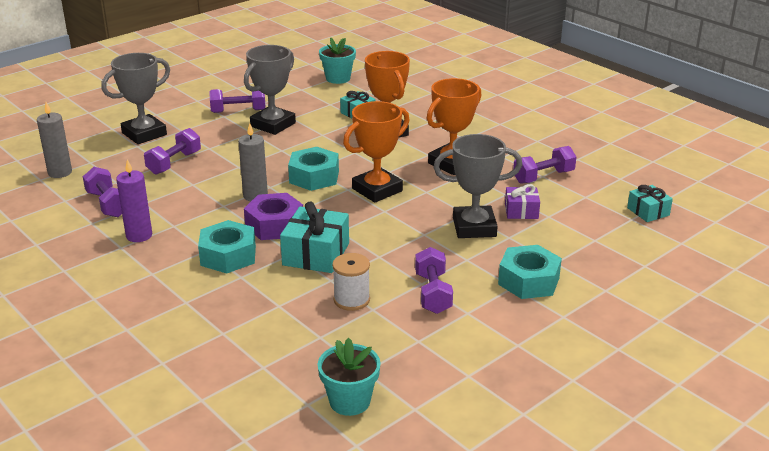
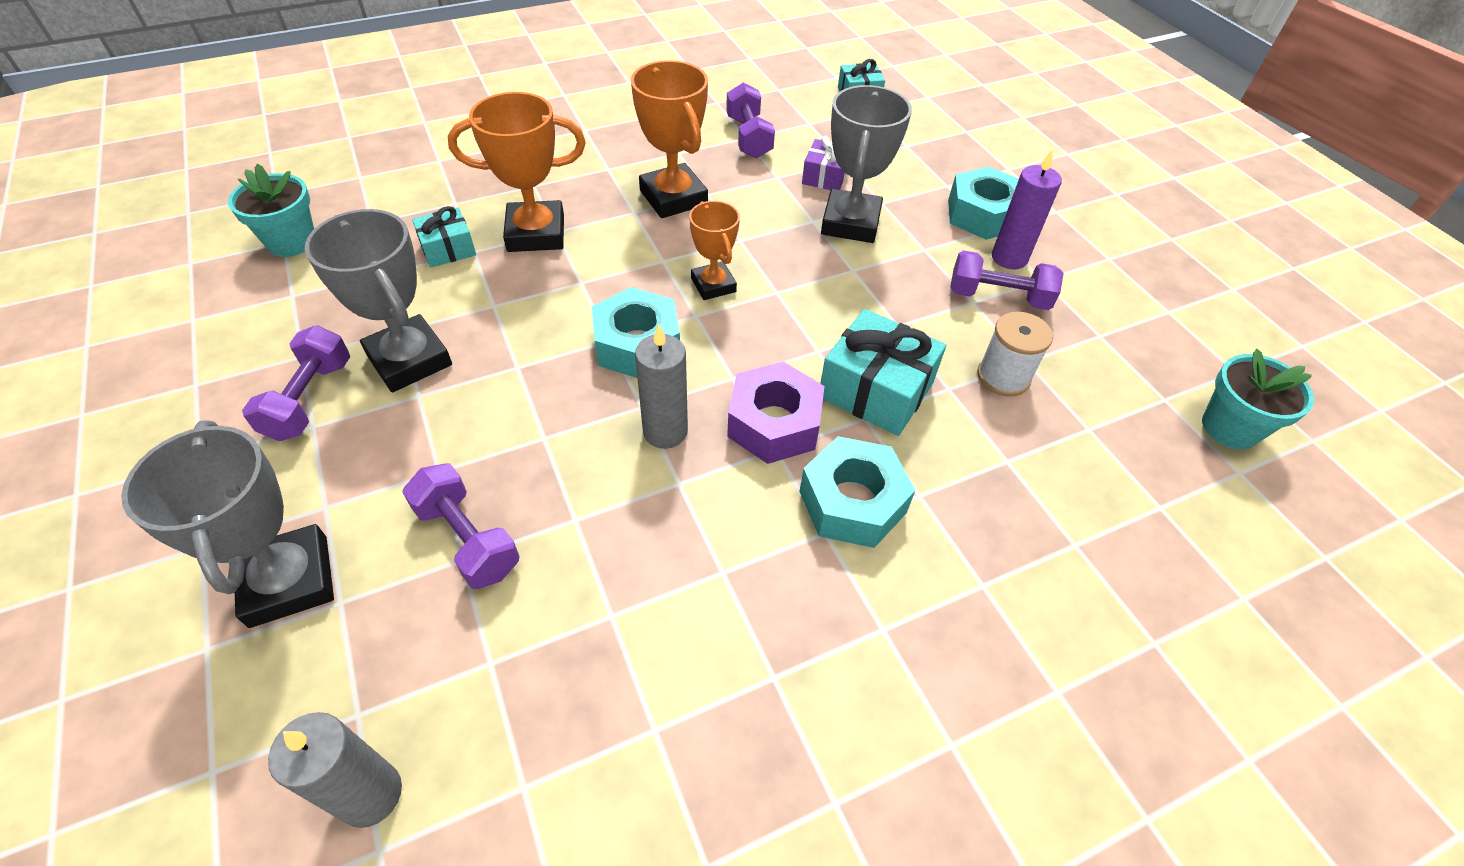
camera: 75 degrees left, 20 degrees up
(108, 204) = (586, 688): purple dumbbell -> none
(139, 235) = (740, 638): purple candle -> purple candle (1009, 258)
(377, 190) = (713, 285): orange trophy -> orange trophy, size x0.61

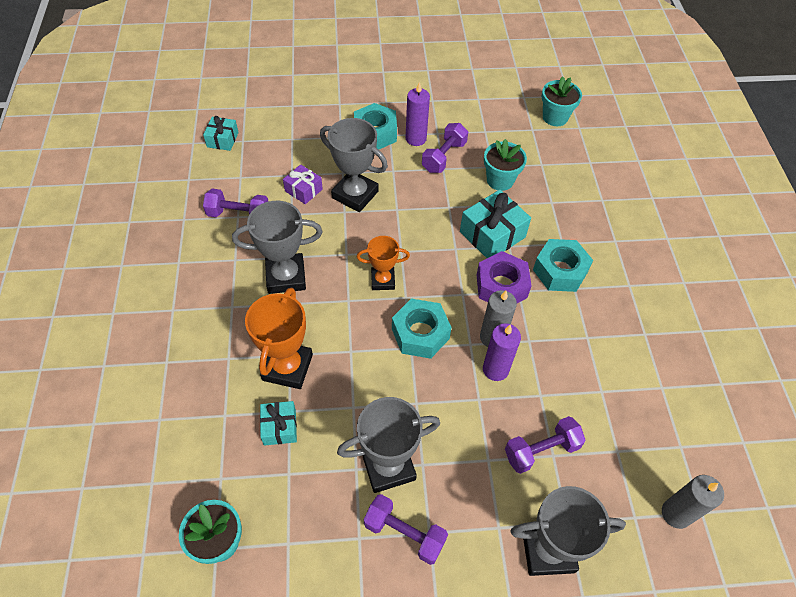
camera: 70 degrees left, 5 degrees up
(605, 448) = (495, 369): none -> purple candle
(673, 198) = (286, 277): orange trophy -> grey trophy
(1003, 377) = (500, 180): white spool -> turquoise flower pot

